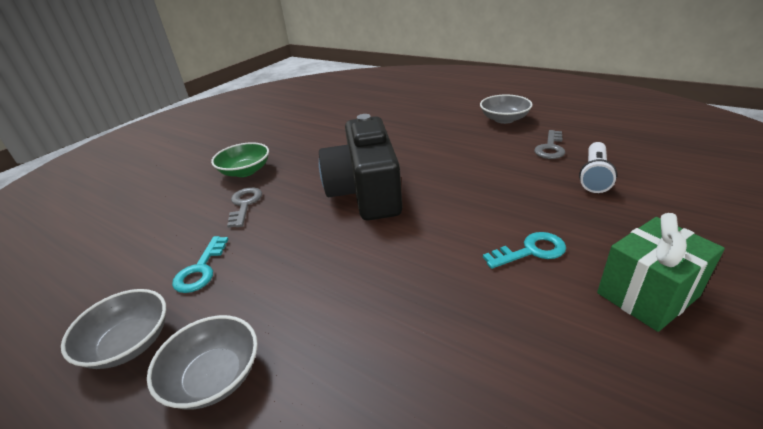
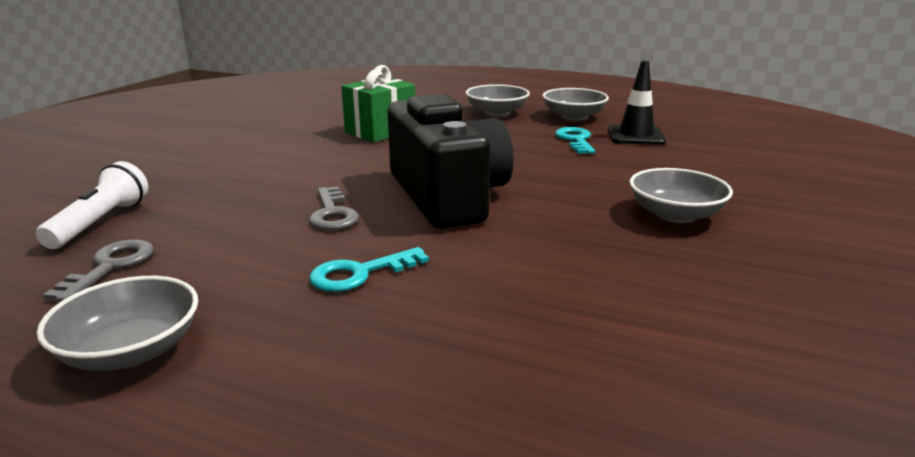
camera: 165 degrees right, 10 degrees down
(133, 275) = (636, 136): none -> black traffic cone
(244, 204) = (606, 179): grey key -> grey key (332, 213)
(245, 171) = (675, 214): green bowl -> grey bowl
(530, 251) = (260, 160): turquoise key -> turquoise key (360, 273)
(647, 295) = (187, 145): green gift -> green gift (380, 131)

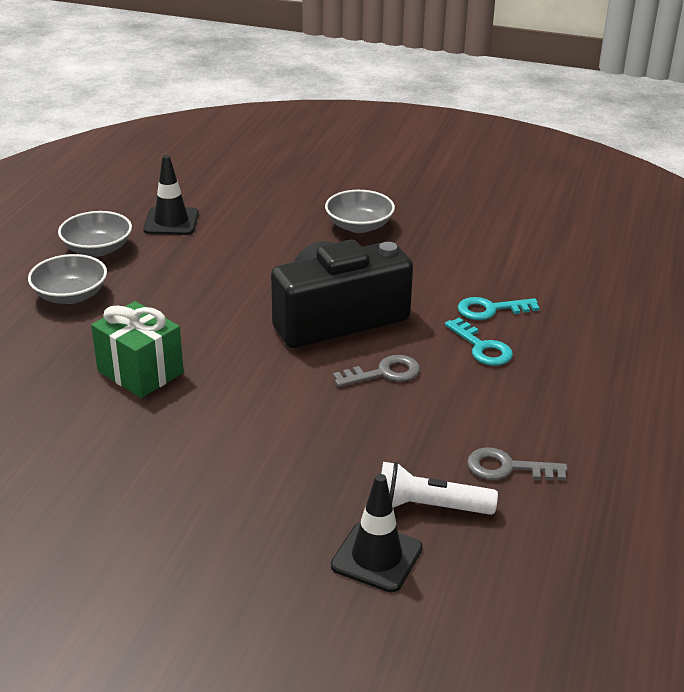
camera: 95 degrees left, 10 degrees up
(67, 199) = (376, 557): none -> black traffic cone
(131, 351) = (602, 419): grey bowl -> none
(575, 140) = (183, 252): turquoise key -> turquoise key (491, 309)

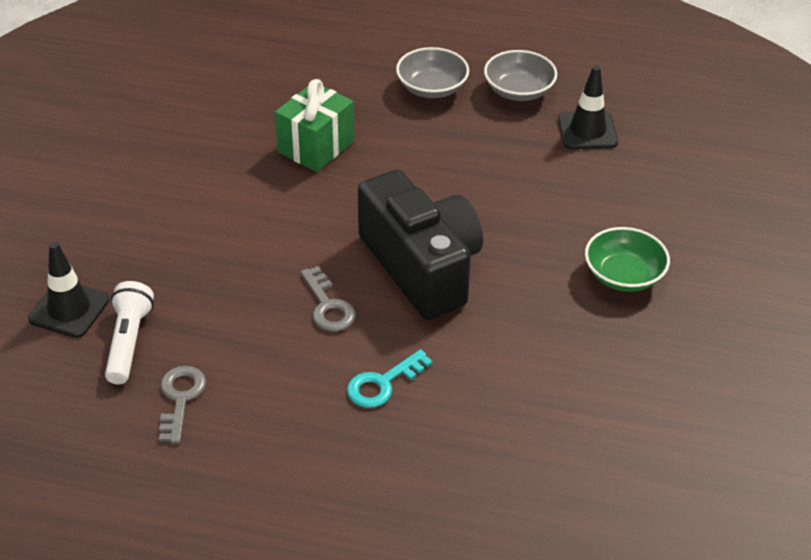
camera: 85 degrees right, 10 degrees up
(359, 226) = (623, 275): grey bowl -> green bowl
(491, 309) = (461, 393): turquoise key -> none

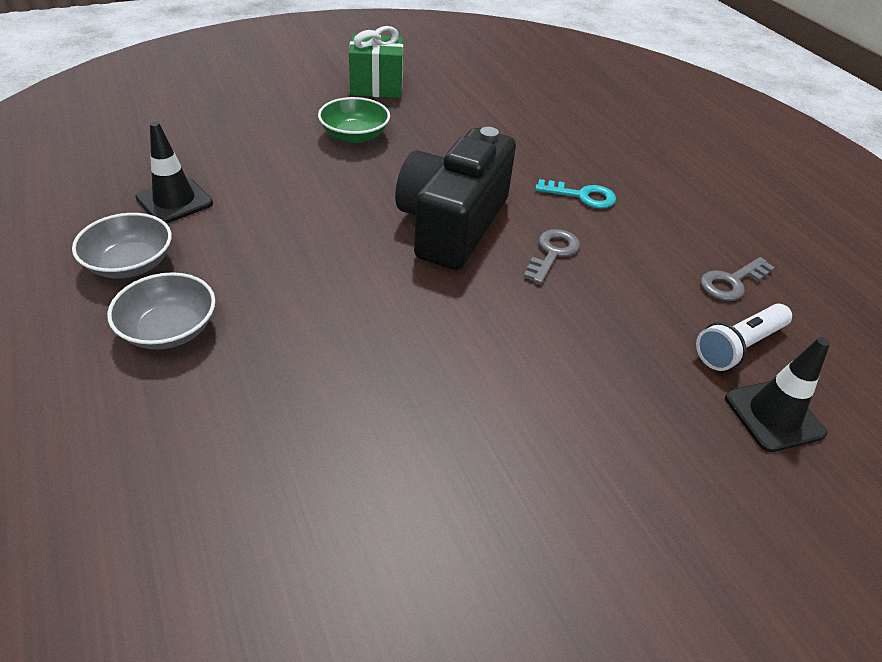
camera: 130 degrees left, 0 degrees up
(316, 147) = (360, 370): green gift -> green gift (376, 87)

